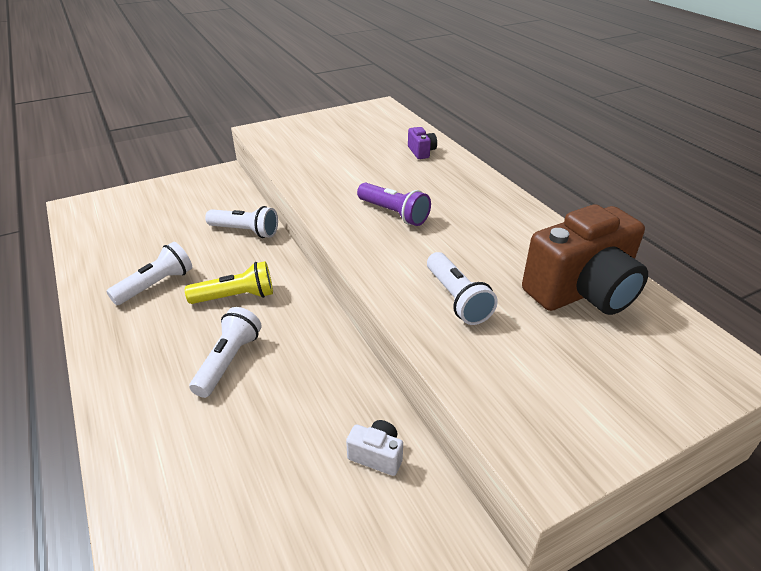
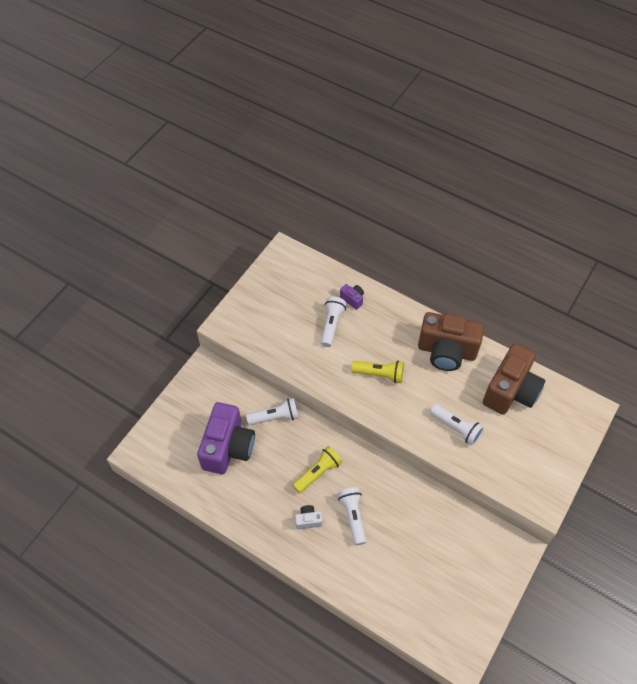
camera: 30 degrees left, 20 degrees up
(156, 285) = (263, 489): white flashlight -> white flashlight (331, 325)
(166, 236) = (228, 447): none -> purple camera
(377, 455) = (461, 528): white camera -> white camera (308, 520)
(394, 213) = (379, 374): purple flashlight -> yellow flashlight
(507, 223) = (446, 351): none -> brown camera

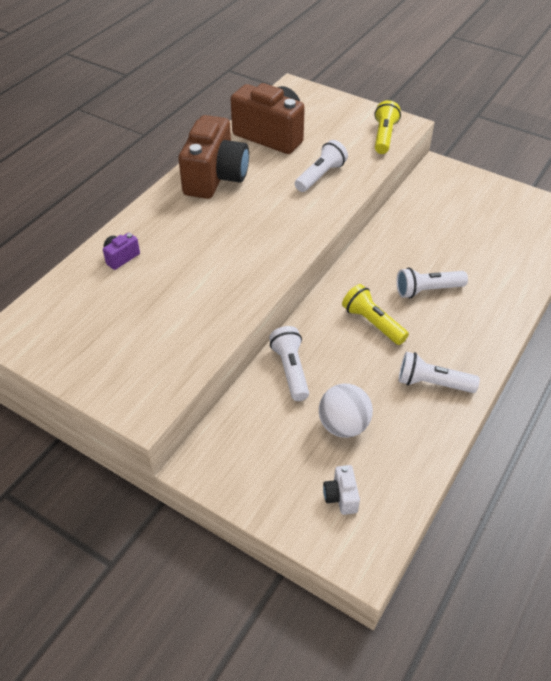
camera: 90 degrees left, 10 degrees down
(228, 447) = (343, 425): purple camera -> white ball
(308, 520) = (440, 332): white camera -> white camera (341, 497)
(331, 325) = (161, 279): white flashlight -> white flashlight (432, 383)
(379, 374) = (246, 234): yellow flashlight -> yellow flashlight (384, 136)

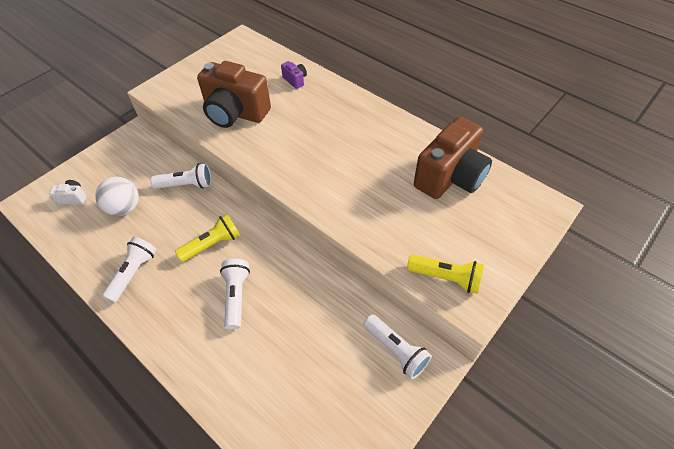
camera: 100 degrees right, 5 degrees up
(215, 178) = (383, 133): brown camera -> brown camera (235, 113)
(320, 176) = (377, 207): white flashlight -> white flashlight (396, 350)

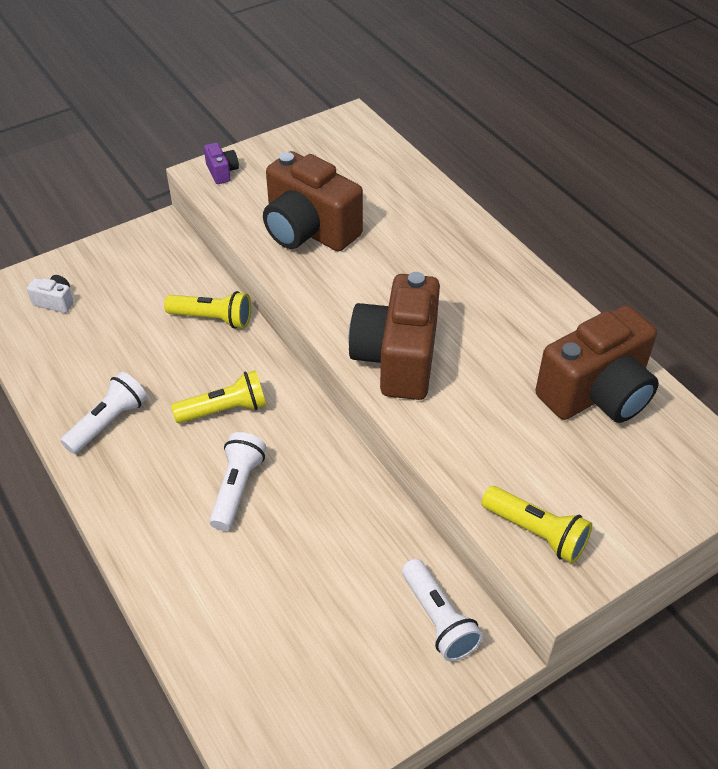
camera: 15 degrees right, 5 degrees down
(124, 208) = (120, 331): white ball -> none
(186, 185) = (212, 318): white flashlight -> yellow flashlight
(295, 80) = (411, 200): purple camera -> purple camera (222, 172)
(319, 184) = (397, 359): none -> brown camera

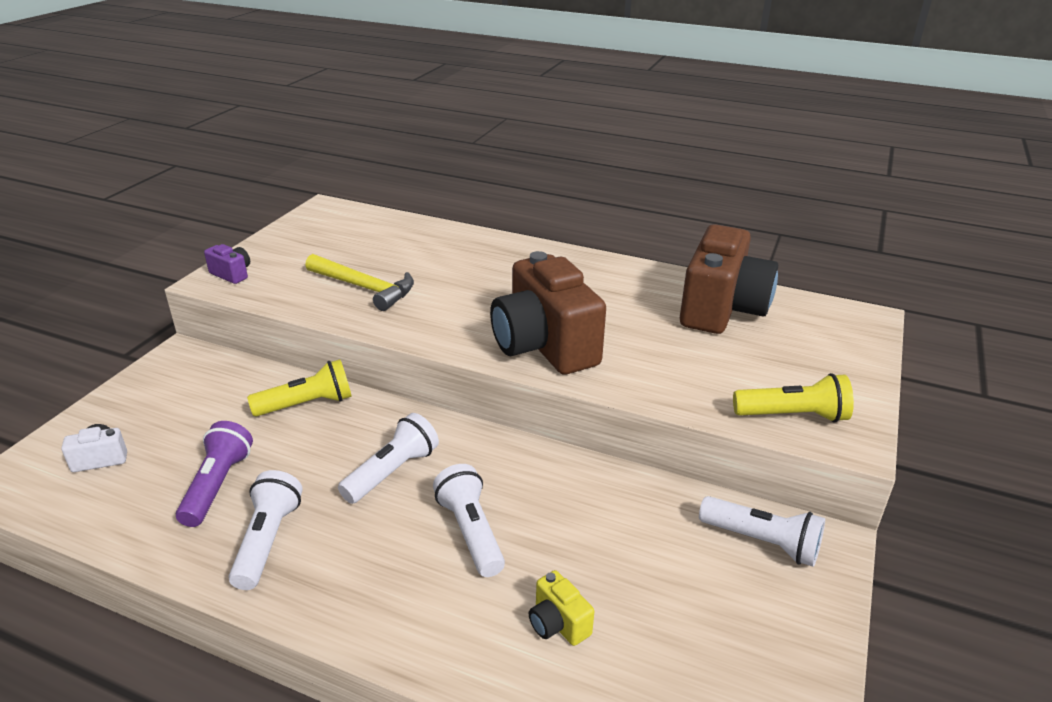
camera: 35 degrees left, 15 degrees down
(108, 361) = (217, 485): none -> purple flashlight
(225, 410) = (392, 472): yellow flashlight -> white flashlight
(234, 589) = (558, 623): none -> yellow camera
(309, 230) = (365, 288): brown camera -> yellow hammer

